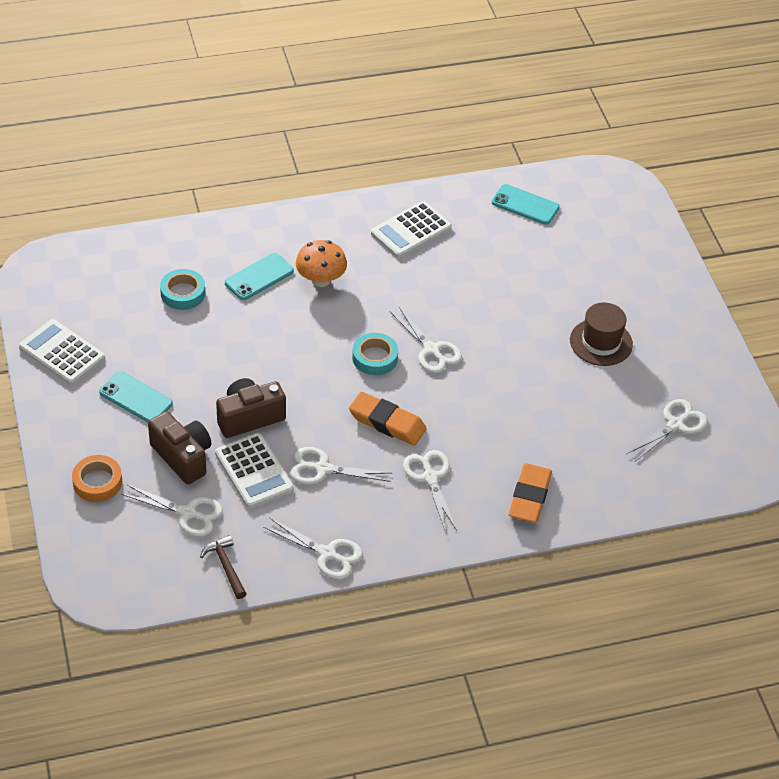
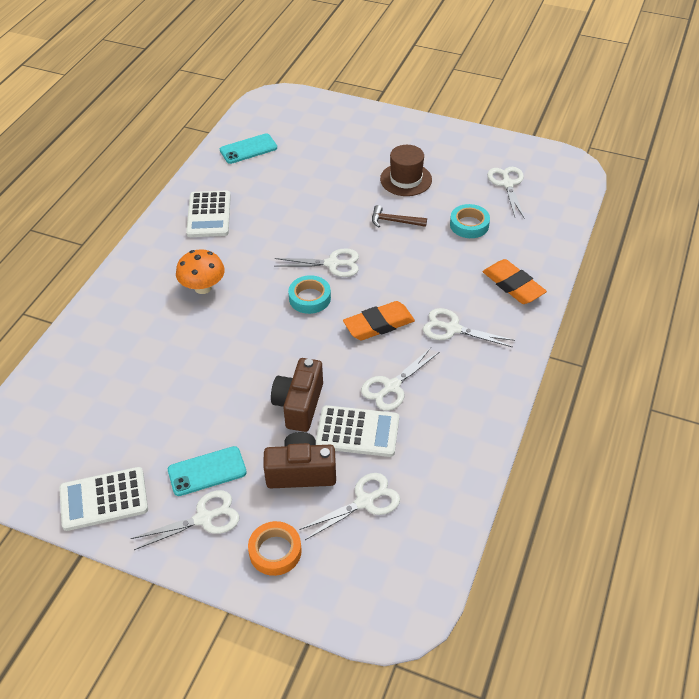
camera: 50 degrees left, 0 degrees up
(183, 293) = (126, 378): turquoise tape -> turquoise tape (469, 225)
(226, 566) = (442, 505): brown hammer -> brown hammer (394, 221)
(259, 277) = (161, 321): turquoise phone -> none
(327, 554) = (479, 429): white scissors -> white scissors (204, 518)

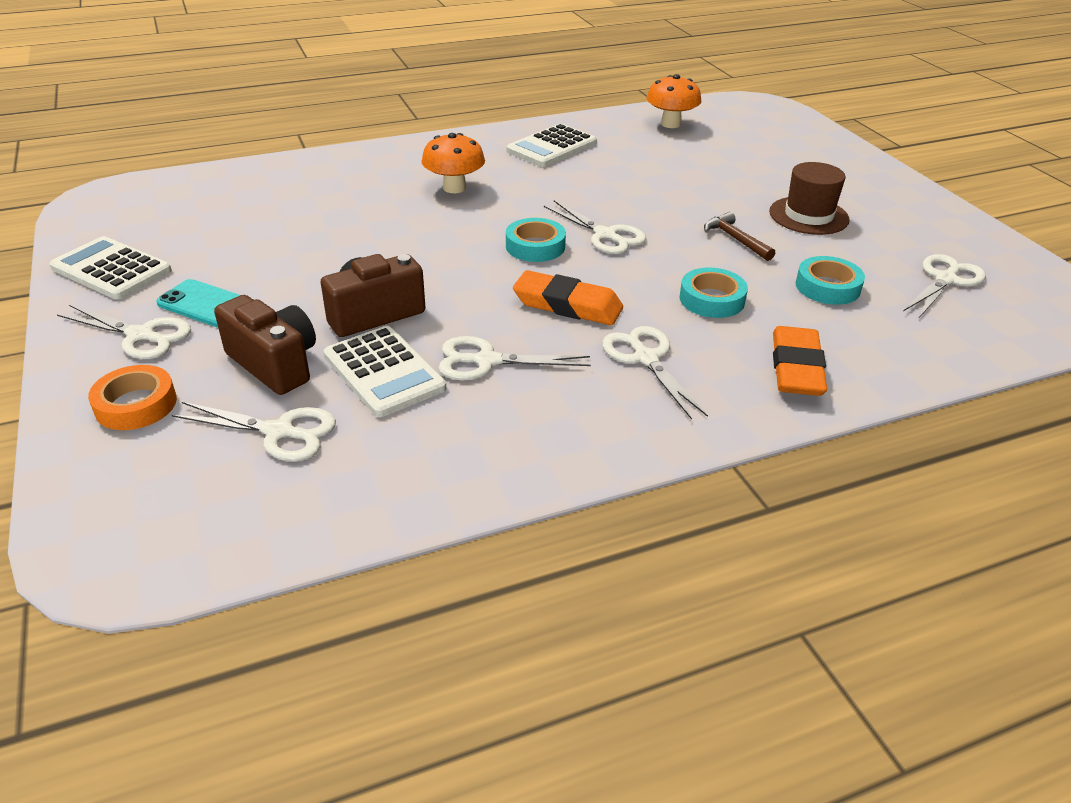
camera: 45 degrees right, 10 degrees down
(248, 149) = (670, 124): turquoise phone -> orange mushroom
(433, 270) = (712, 299): none -> turquoise tape

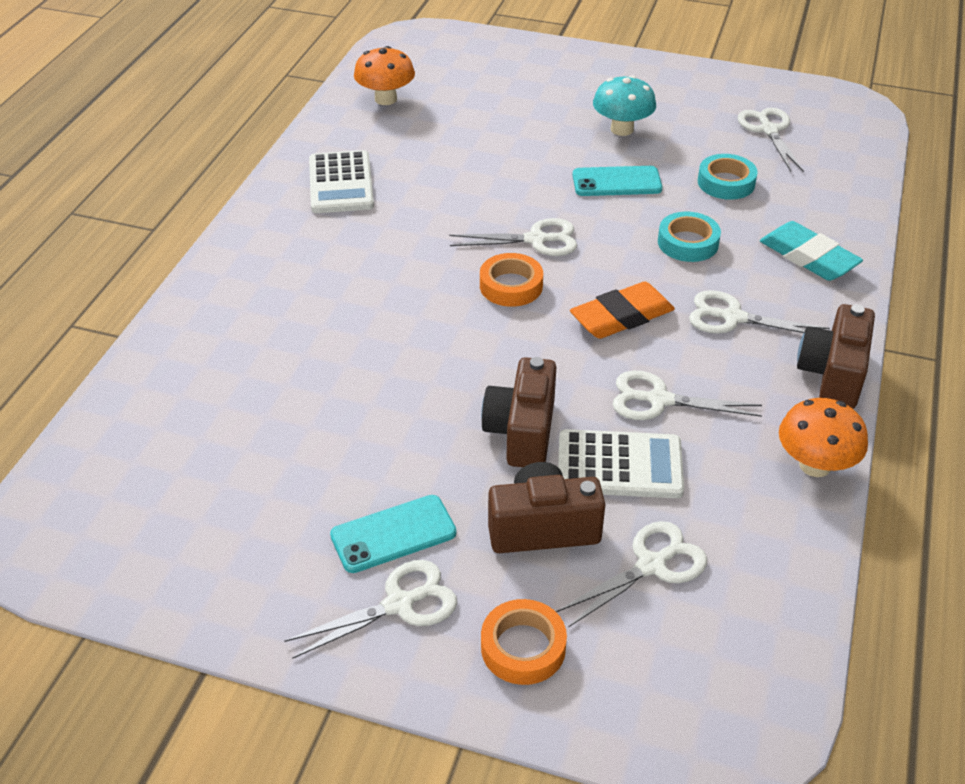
camera: 50 degrees left, 5 degrees up
(111, 269) = (232, 584): white calculator -> none
(454, 188) = (347, 278): orange mushroom -> orange mushroom (815, 465)
(486, 361) = (659, 400): white scissors -> white scissors turned 60 degrees clockwise
(535, 246) = (511, 286): turquoise tape -> orange tape
(645, 443) = (832, 374): none -> brown camera
(735, 239) = (616, 182): brown hammer -> turquoise phone
(796, 368) = (808, 257): orange eraser -> turquoise eraser
(808, 216) = (622, 129): brown hat -> turquoise mushroom

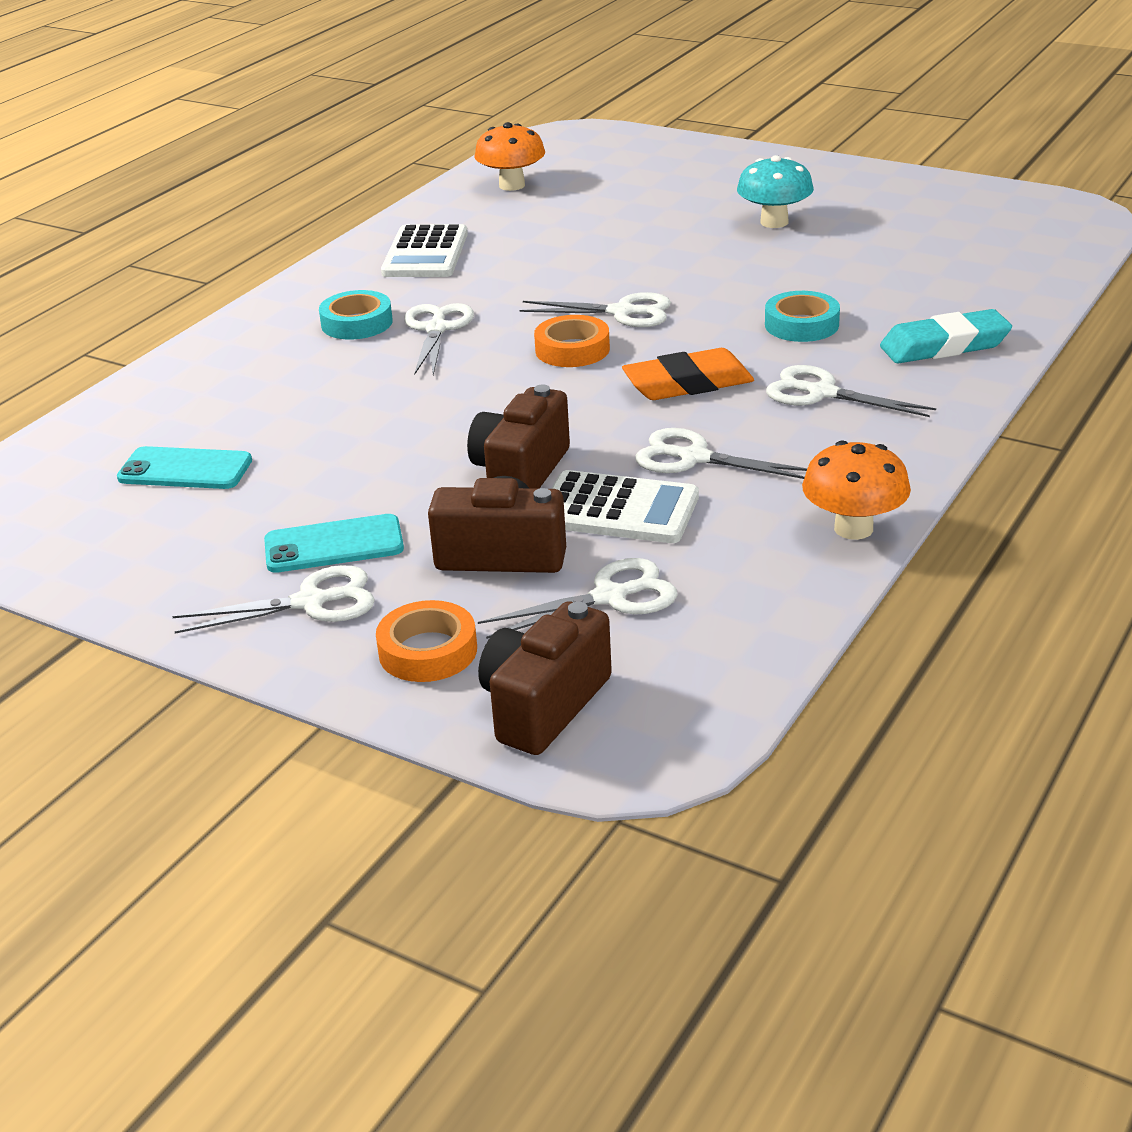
camera: 15 degrees right, 10 degrees down
(616, 182) = (743, 267): turquoise phone -> turquoise phone (185, 469)
(726, 182) = (877, 274): turquoise tape -> turquoise tape (357, 323)
(769, 130) = (955, 231): white scissors -> white scissors (437, 329)
(808, 257) = (944, 346): turquoise eraser -> turquoise eraser turned 75 degrees counterclockwise
(832, 374) = (919, 451): brown camera -> brown camera (544, 706)

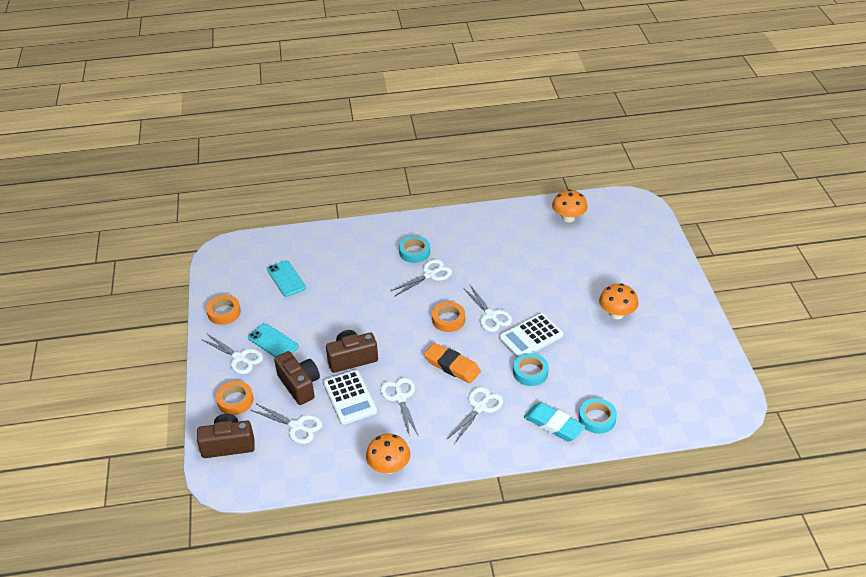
camera: 50 degrees right, 10 degrees up
(146, 576) = (224, 312): none -> orange tape
(425, 253) = (484, 233): white calculator -> white calculator (531, 337)
(774, 222) = (616, 314): turquoise mushroom -> orange mushroom
(822, 393) = (479, 407): white scissors -> white scissors turned 45 degrees clockwise
(975, 309) = (597, 418): none -> turquoise tape

